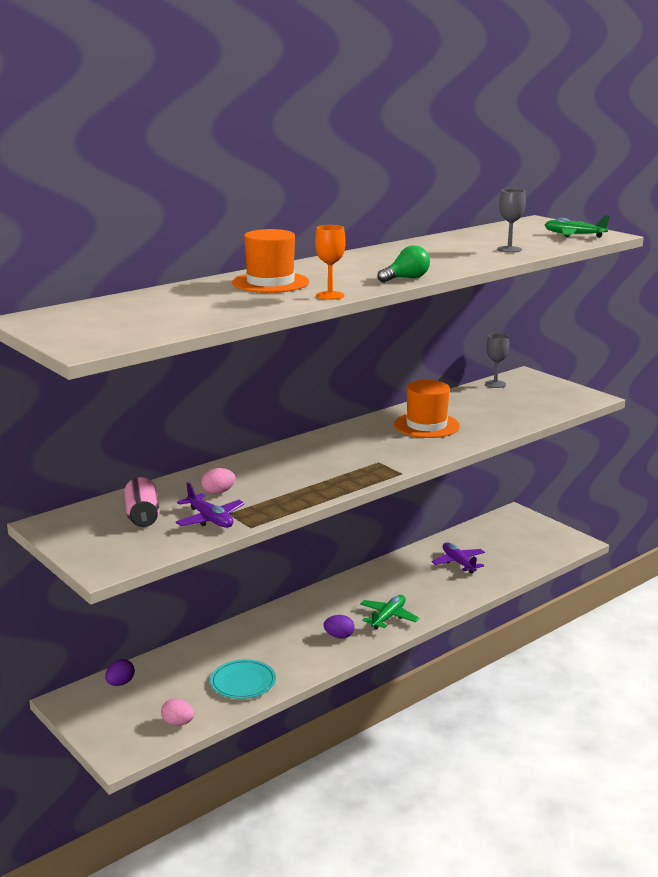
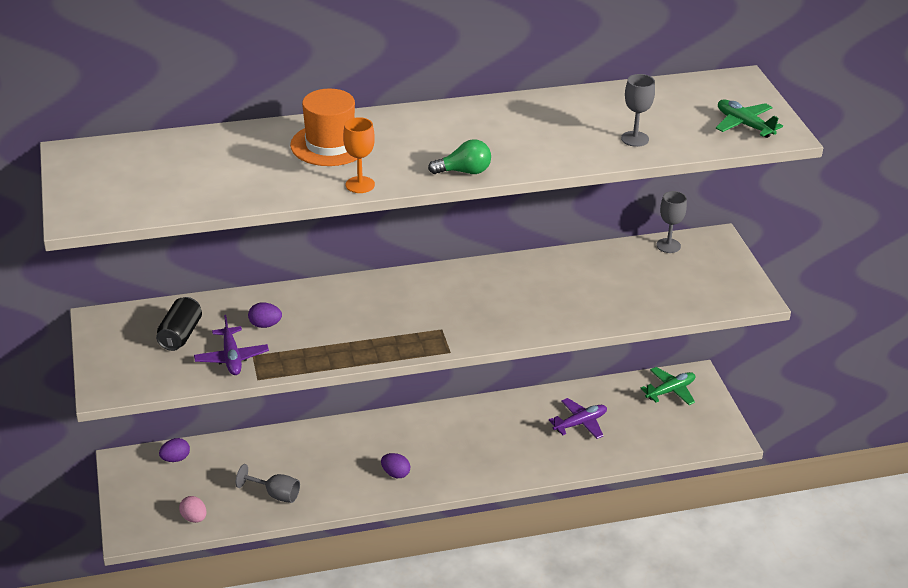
camera: 25 degrees right, 15 degrees up
(142, 516) = (180, 335): pink can -> black can
(218, 492) = (265, 325): pink egg -> purple egg
(243, 682) = (275, 494): turquoise plate -> grey goblet
(388, 617) = (458, 467): green plane -> green plane (670, 391)
(426, 425) = (535, 290): orange hat -> none
(458, 563) = (580, 423): purple plane -> purple plane turned 60 degrees clockwise

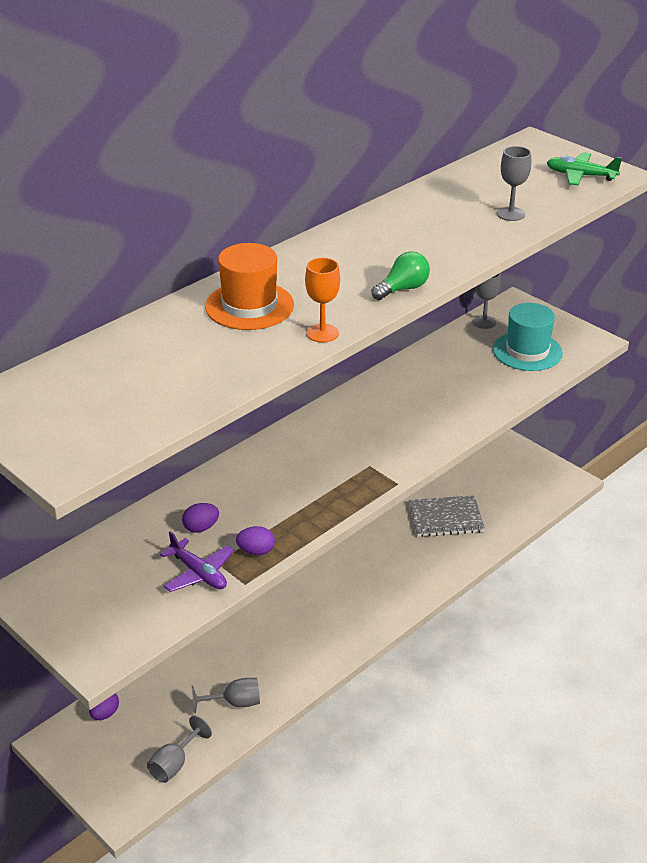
camera: 30 degrees left, 0 degrees up
(180, 335) = (124, 572): black can -> none
(194, 518) = (174, 764): pink egg -> grey goblet
(395, 474) = (329, 632): purple egg -> purple egg (256, 551)
(580, 423) = (445, 518): purple plane -> grey notebook
(670, 391) = (492, 460): green plane -> none
(681, 285) = (527, 351): none -> turquoise hat

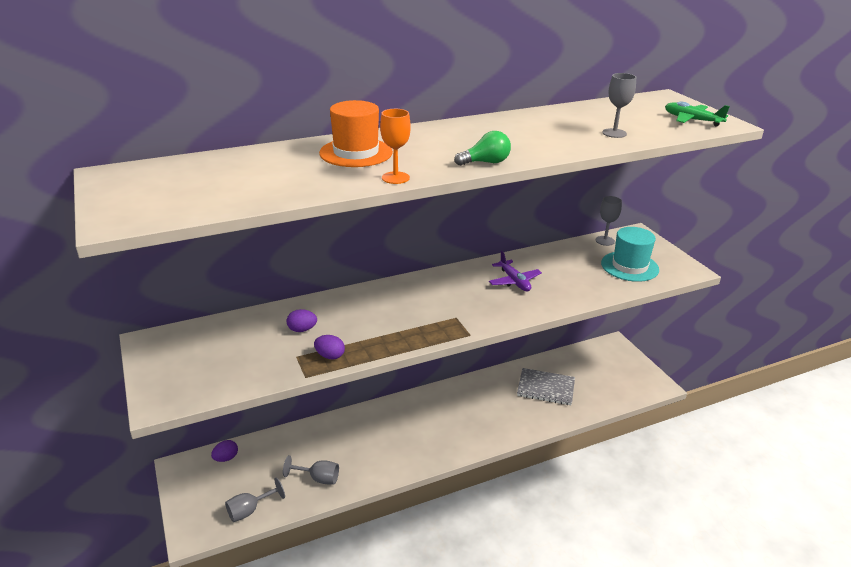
camera: 20 degrees right, 5 degrees down
(199, 573) = (277, 361): purple plane -> purple plane (514, 281)

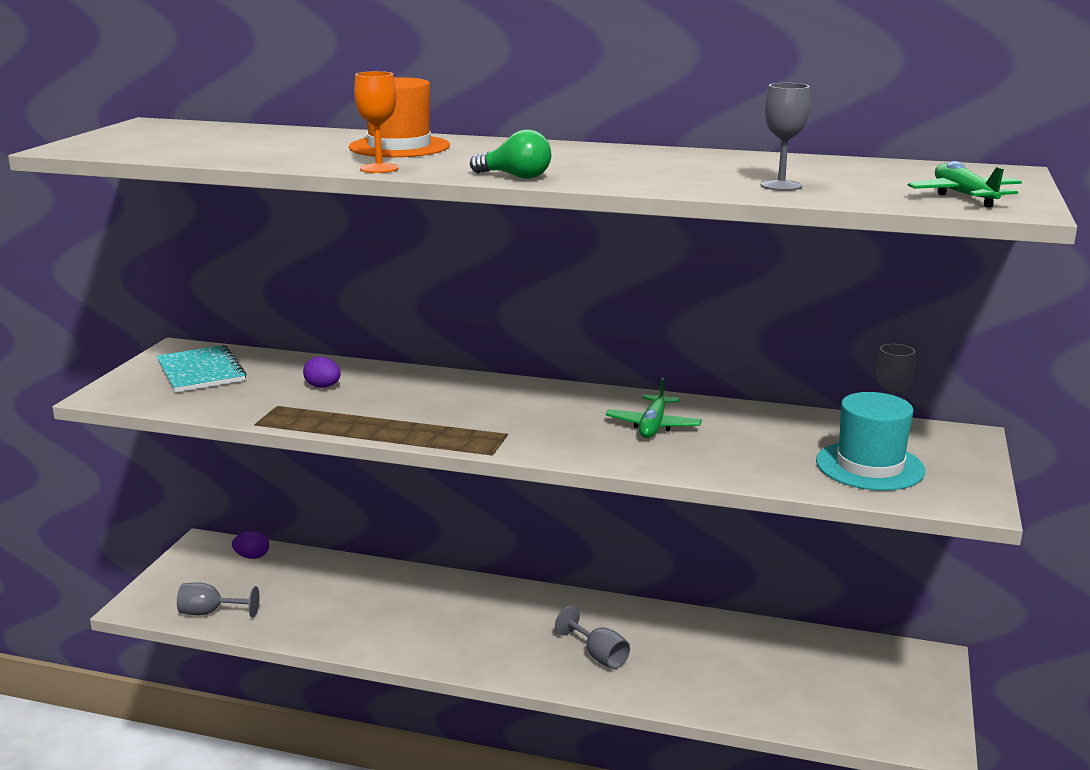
camera: 40 degrees right, 10 degrees down
(198, 352) = (200, 371): none -> turquoise notebook
(318, 478) = (311, 618): grey goblet -> grey goblet (598, 655)
(330, 356) = (308, 417): purple egg -> none
(514, 281) = (653, 426): purple plane -> green plane
(546, 388) = (729, 661): grey notebook -> none

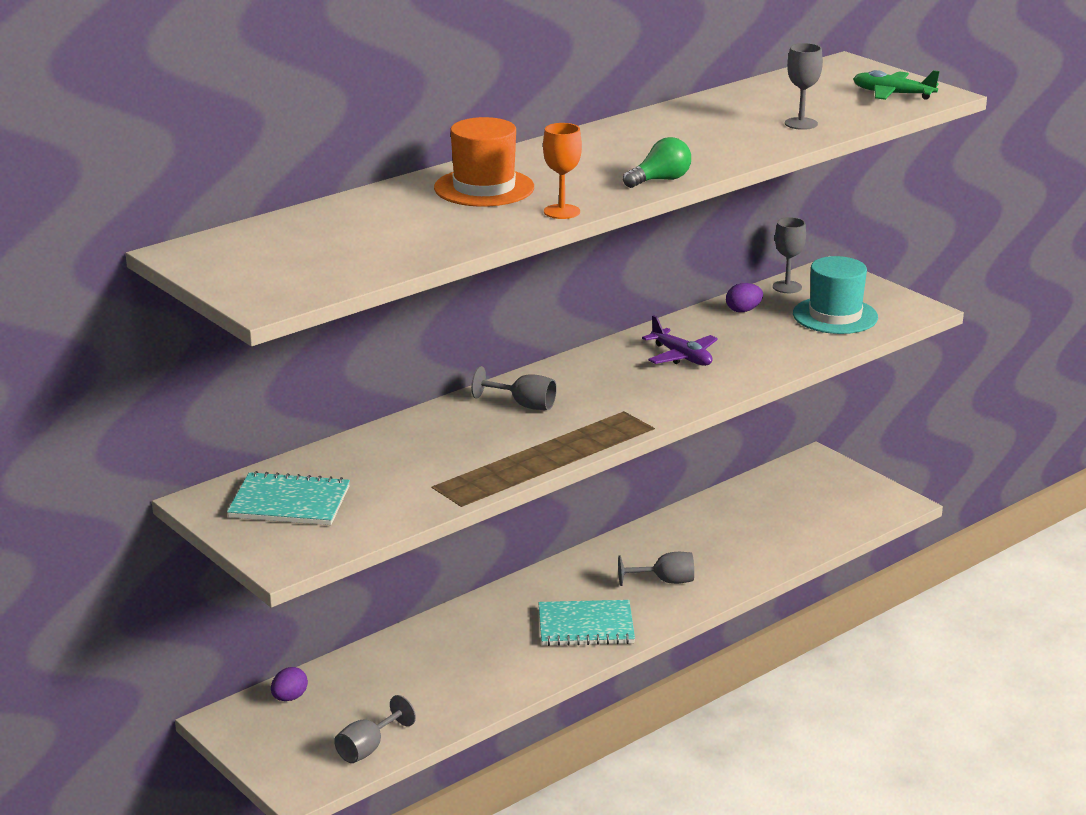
camera: 55 degrees left, 5 degrees up
(323, 387) = (417, 456): purple egg -> purple egg (743, 310)
(463, 395) = (524, 405): none -> grey goblet
(480, 642) = (586, 626): none -> turquoise notebook
(653, 426) = (681, 357): green plane -> purple plane

